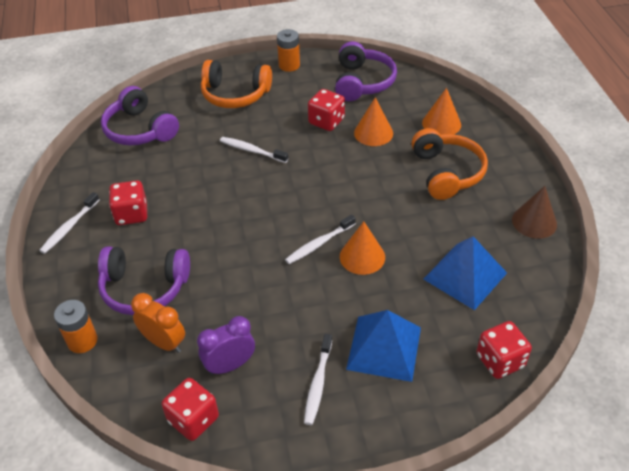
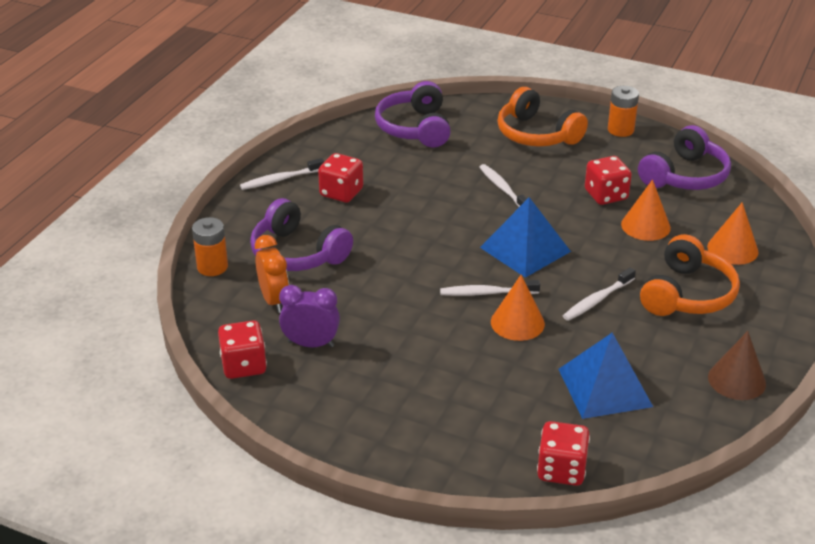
camera: 35 degrees right, 10 degrees down
(318, 383) = (372, 396): white toothbrush -> white toothbrush (597, 300)
(384, 348) = (459, 401): blue pyramid -> blue pyramid (525, 249)

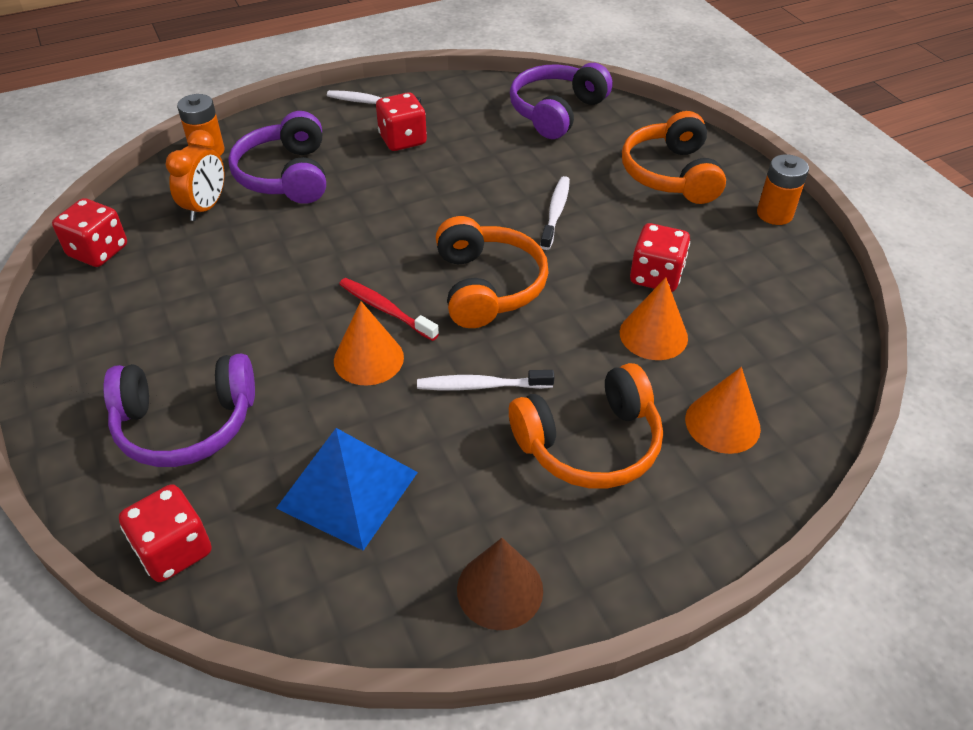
camera: 40 degrees right, 10 degrees up
(311, 344) = (172, 264): purple clock -> none
(487, 293) = (386, 310): white toothbrush -> red toothbrush
(525, 249) = (487, 286): blue pyramid -> orange headphones
(685, 176) = (782, 304): purple headphones -> purple headphones (186, 424)

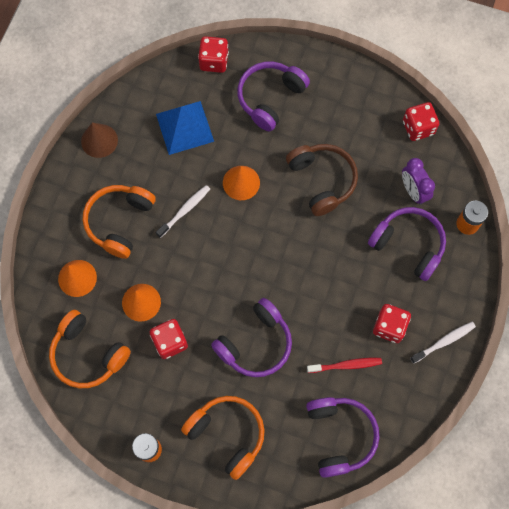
camera: 135 degrees right, 25 degrees up
(206, 207) = (413, 191): orange clock -> purple clock
(276, 286) = (322, 181): none -> brown headphones
(386, 310) = (263, 211): red toothbrush -> red toothbrush (345, 365)
(487, 286) = (236, 264): orange headphones -> orange headphones (88, 354)
(555, 213) = (255, 344): white toothbrush -> purple headphones

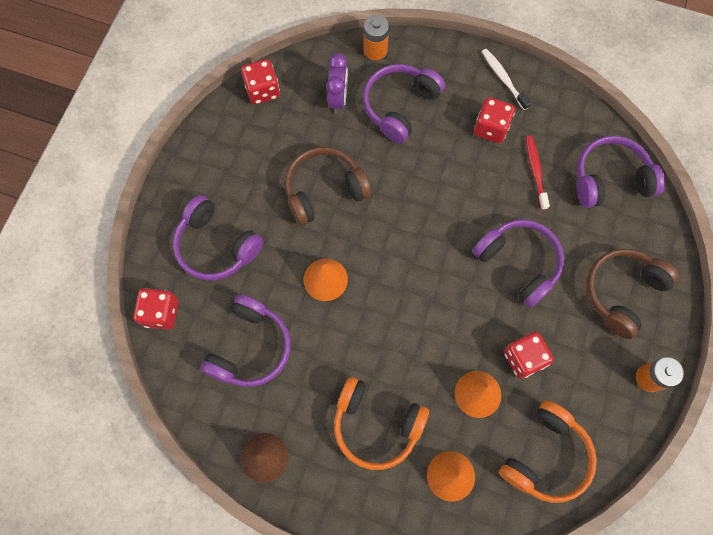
camera: 90 degrees left, 0 degrees up
(184, 127) = (250, 347): blue pyramid -> purple headphones
(184, 211) = (361, 345): white toothbrush -> none
(227, 434) = (622, 292): orange headphones -> brown headphones
(413, 191) = (338, 99): purple clock -> purple clock turned 60 degrees counterclockwise

